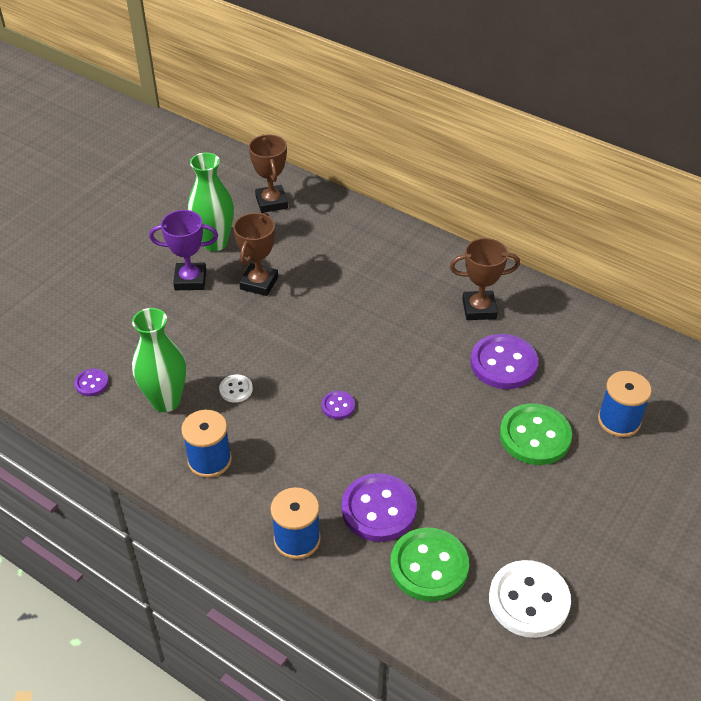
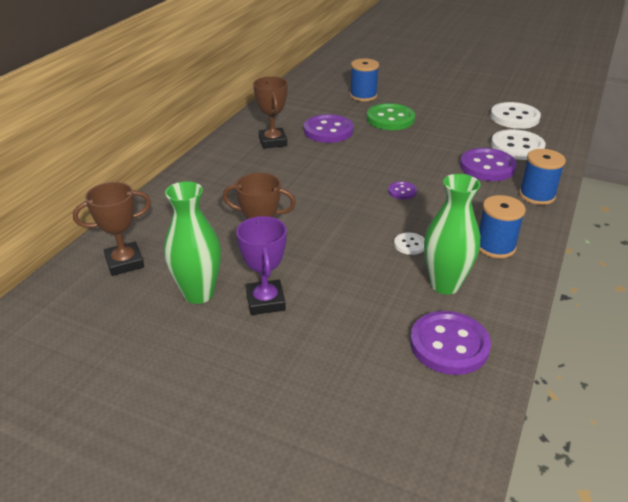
camera: 100 degrees left, 10 degrees down
(92, 383) = (449, 345): purple button -> purple button, size x2.05
(429, 566) = (517, 147): green button -> white button

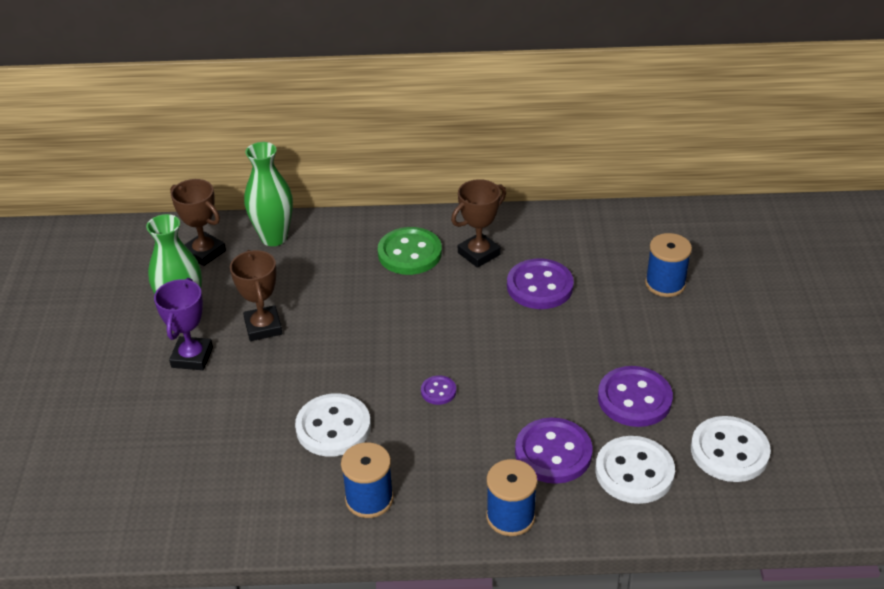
camera: 65 degrees right, 5 degrees up
(265, 301) = (192, 357): purple trophy -> purple trophy turned 45 degrees counterclockwise
(390, 119) = (616, 328): green button -> green button (409, 253)
(409, 245) = (333, 427): white button -> white button, size x2.05
(445, 285) = (276, 473): green vase -> green vase (274, 238)
(449, 345) = (184, 499): purple button -> purple button (634, 399)

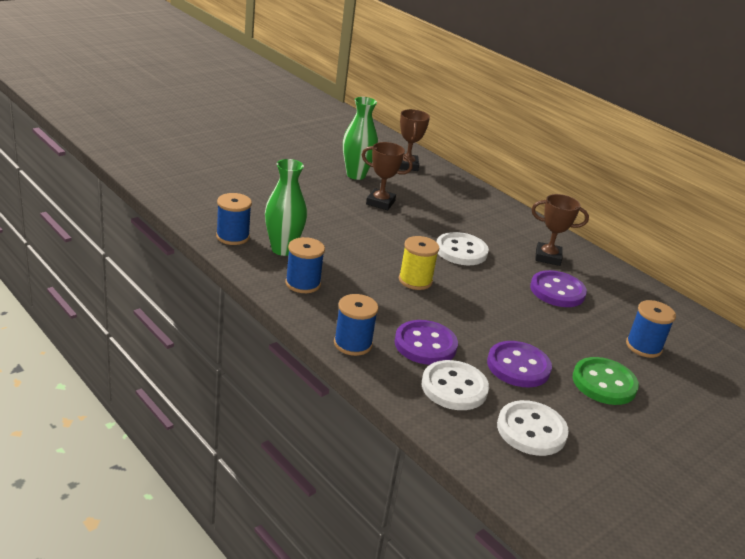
camera: 45 degrees right, 10 degrees down
(192, 357) = (329, 189): purple trophy -> none
(218, 516) = (232, 236): none -> blue spool
(263, 327) = (380, 202): brown trophy -> brown trophy turned 75 degrees clockwise
(274, 238) = (450, 182): green vase -> green vase (283, 249)
(333, 427) = (339, 252): white button -> white button (461, 251)
(409, 253) = (508, 231): green button -> green button (604, 383)
(438, 391) = (415, 280): purple button -> yellow spool

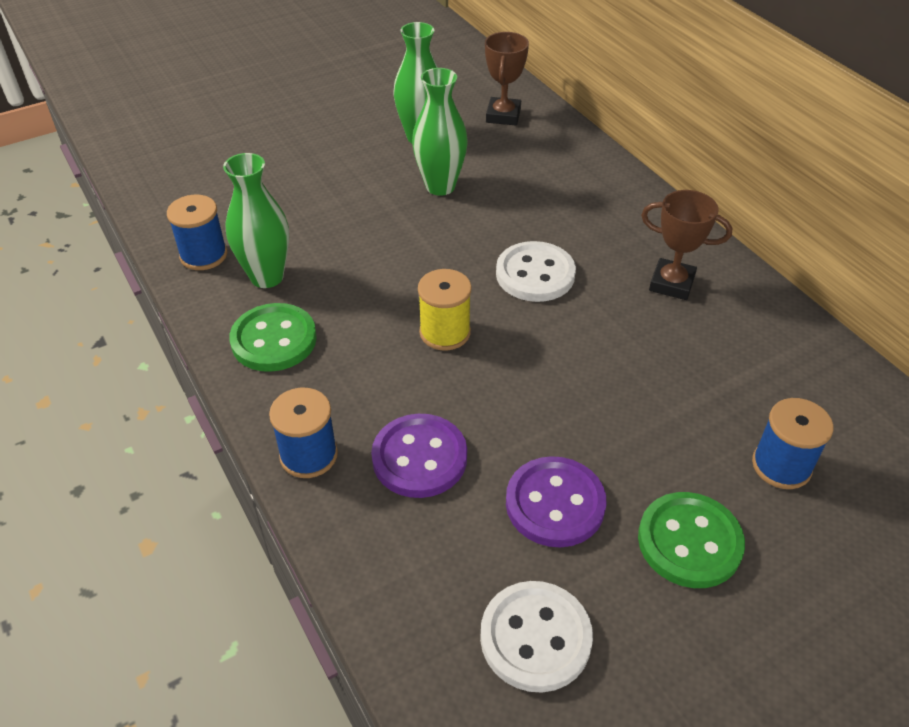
camera: 15 degrees right, 15 degrees up
(303, 283) = (274, 340): blue spool -> green button
(380, 202) = (440, 186): brown trophy -> green vase
(454, 387) = (437, 545): white button -> none
(557, 291) = (667, 351): purple button -> none

